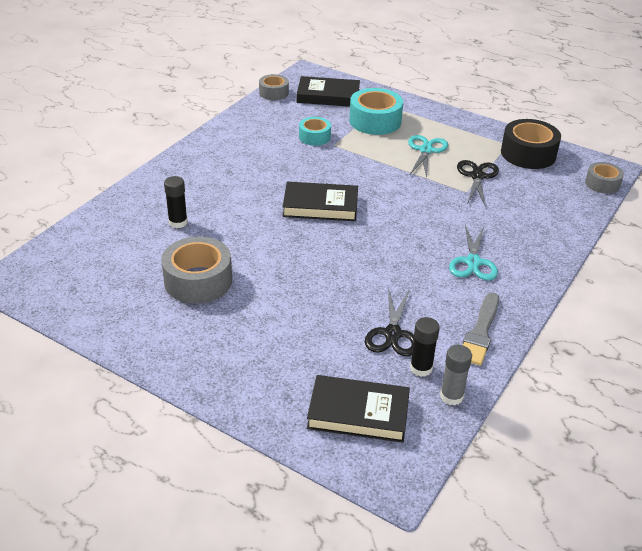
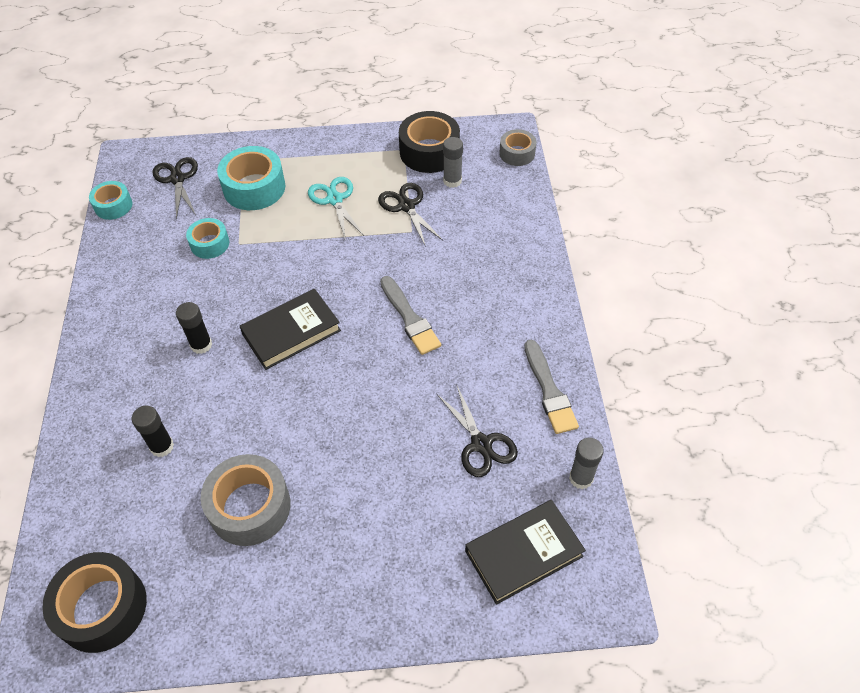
camera: 35 degrees left, 15 degrees up
(63, 280) = (102, 608): none -> black tape
(273, 93) = (113, 206): grey tape -> turquoise tape
(328, 96) = (177, 179): black book -> black scissors
(413, 238) = (409, 318): none -> grey brush
(421, 368) = (534, 465): black glue stick -> black glue stick (201, 345)
(473, 262) = (482, 314): turquoise scissors -> none
(529, 177) = (452, 181): none -> grey glue stick

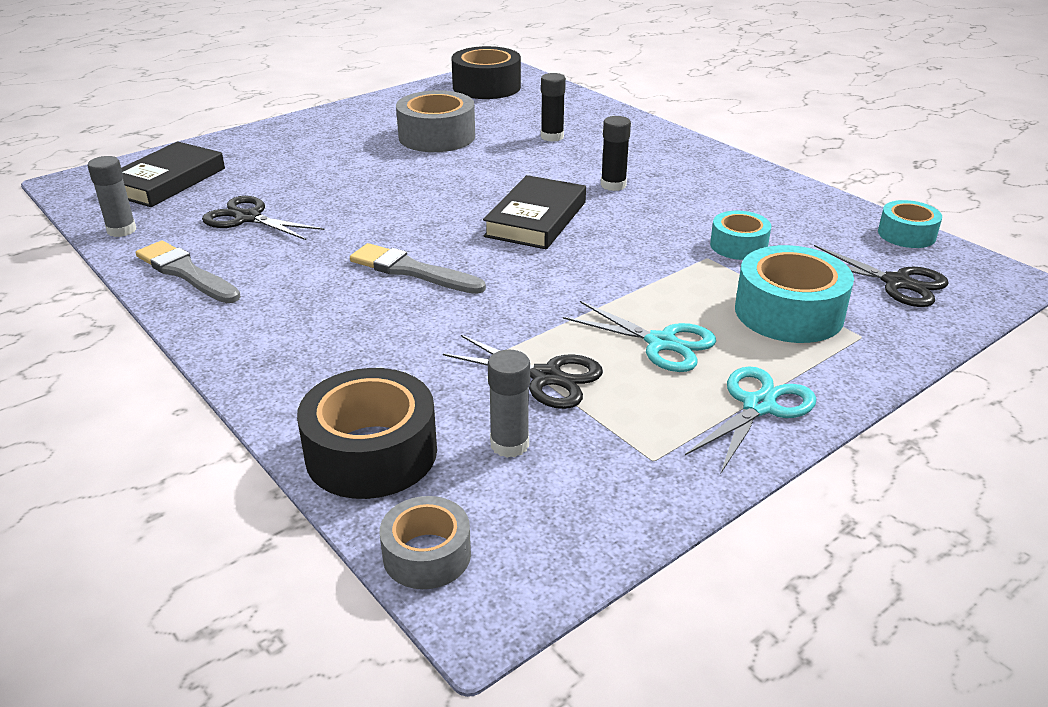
camera: 145 degrees right, 20 degrees down
(335, 151) = (759, 406): none -> turquoise scissors
(429, 152) = (603, 477): black tape -> black tape (371, 453)

